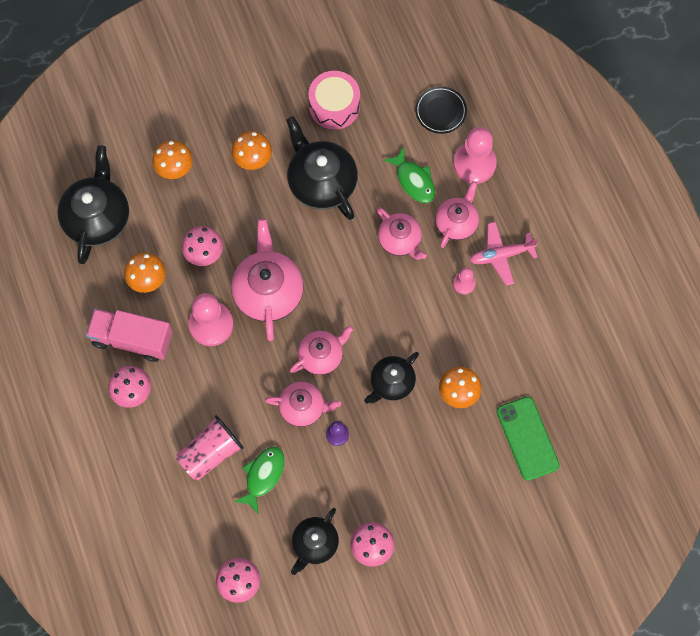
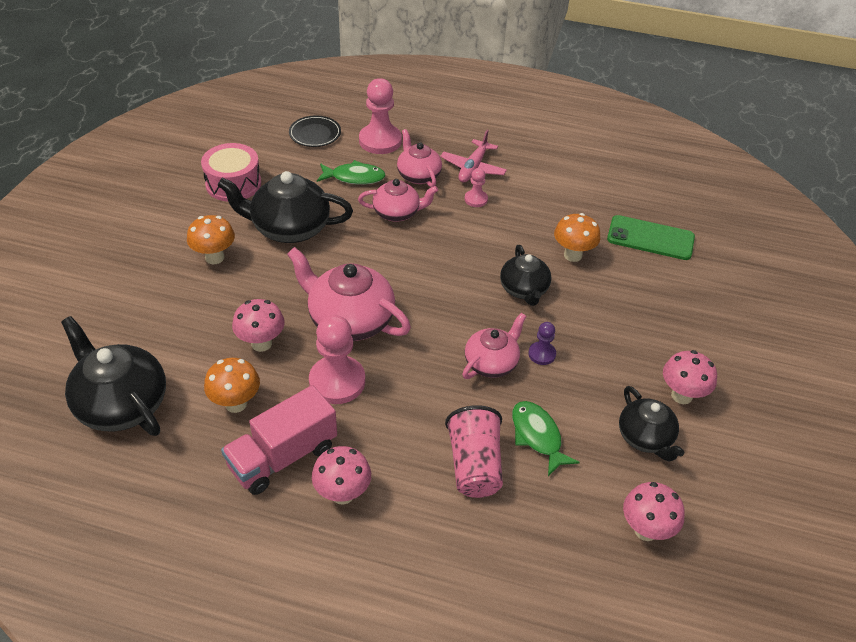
camera: 55 degrees left, 25 degrees down
(175, 170) = (152, 314): orange mushroom -> none
(321, 355) = (452, 320): pink teapot -> none

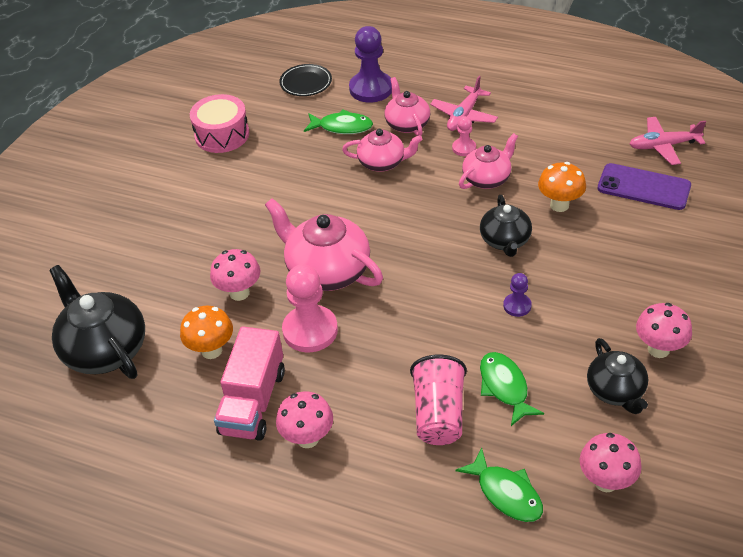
camera: 10 degrees right, 0 degrees up
(214, 257) = (199, 208): orange mushroom -> none
(283, 457) = (253, 402): pink truck -> pink truck turned 45 degrees counterclockwise
(289, 228) = (273, 179): black teapot -> none
(380, 141) = (371, 89): pink pawn -> purple pawn
(491, 363) = (465, 314): pink teapot -> pink teapot (487, 178)
(549, 545) = (506, 493): none -> green fish
(650, 238) = (643, 187): green phone -> purple phone
(664, 199) = (663, 146): none -> pink plane

